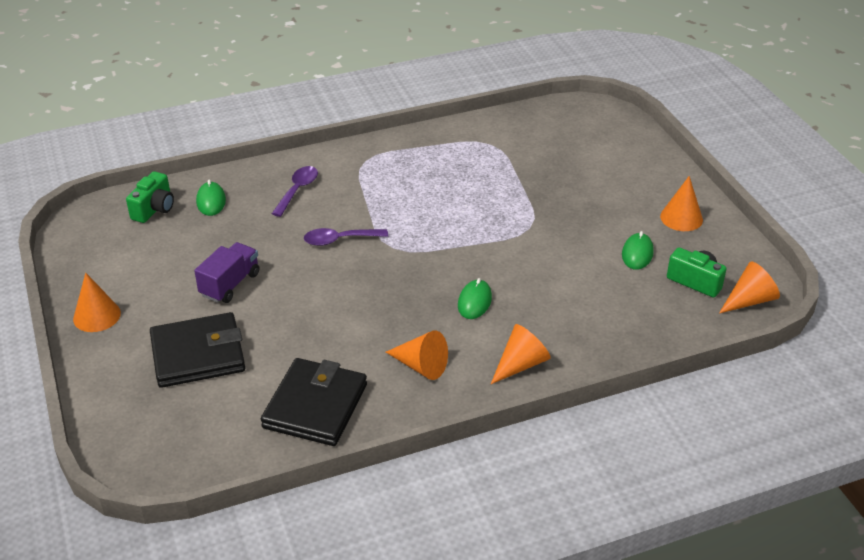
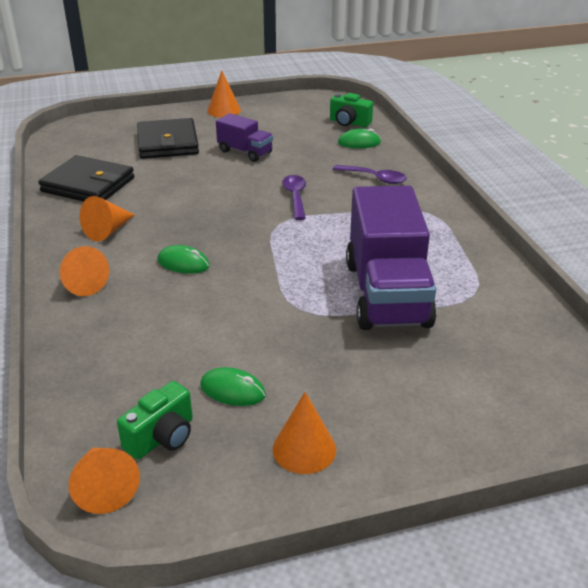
camera: 95 degrees right, 5 degrees down
(499, 184) = (387, 294): none -> purple truck

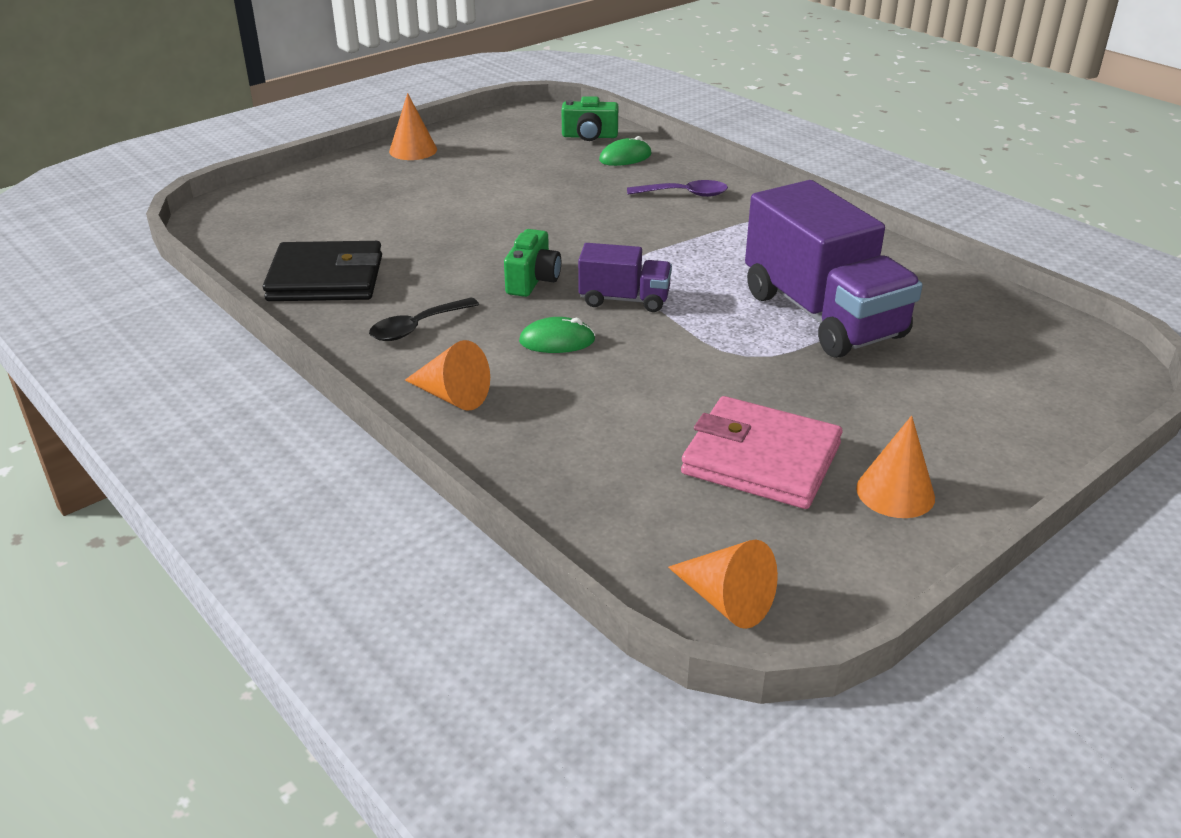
camera: 25 degrees left, 0 degrees up
(108, 231) = (417, 327): orange cone -> black spoon
(162, 437) = (734, 530): green camera -> green camera (533, 280)
(168, 143) = (380, 204): black wallet -> none
(232, 390) = (761, 459): green mouse -> pink wallet
(245, 152) = (496, 196): purple truck -> purple truck (624, 299)
(295, 197) = (613, 235): purple spoon -> none

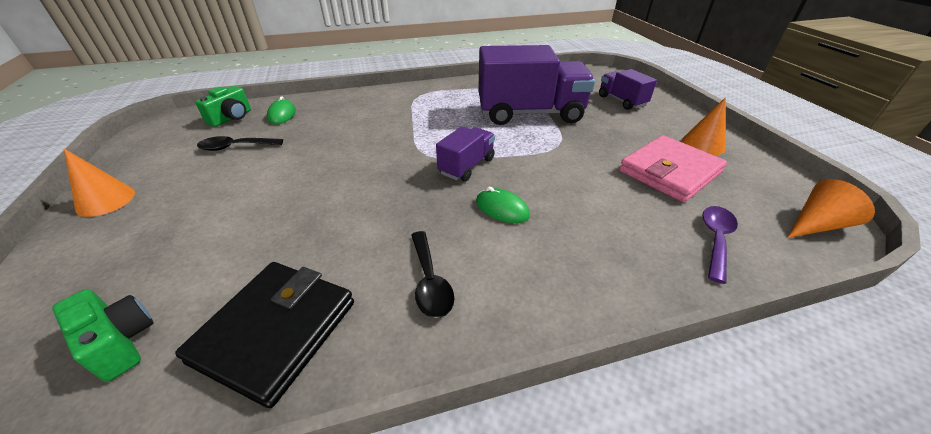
camera: 65 degrees left, 5 degrees up
(452, 396) = (556, 287): orange cone -> none
(533, 280) = (408, 196): green camera -> green camera (120, 342)
(537, 163) = (236, 147): none -> black spoon
(557, 341) = (502, 208): green mouse -> green mouse turned 75 degrees counterclockwise
(684, 194) = (357, 111): purple spoon -> purple spoon (715, 239)
(983, 395) = (621, 101): none -> purple truck

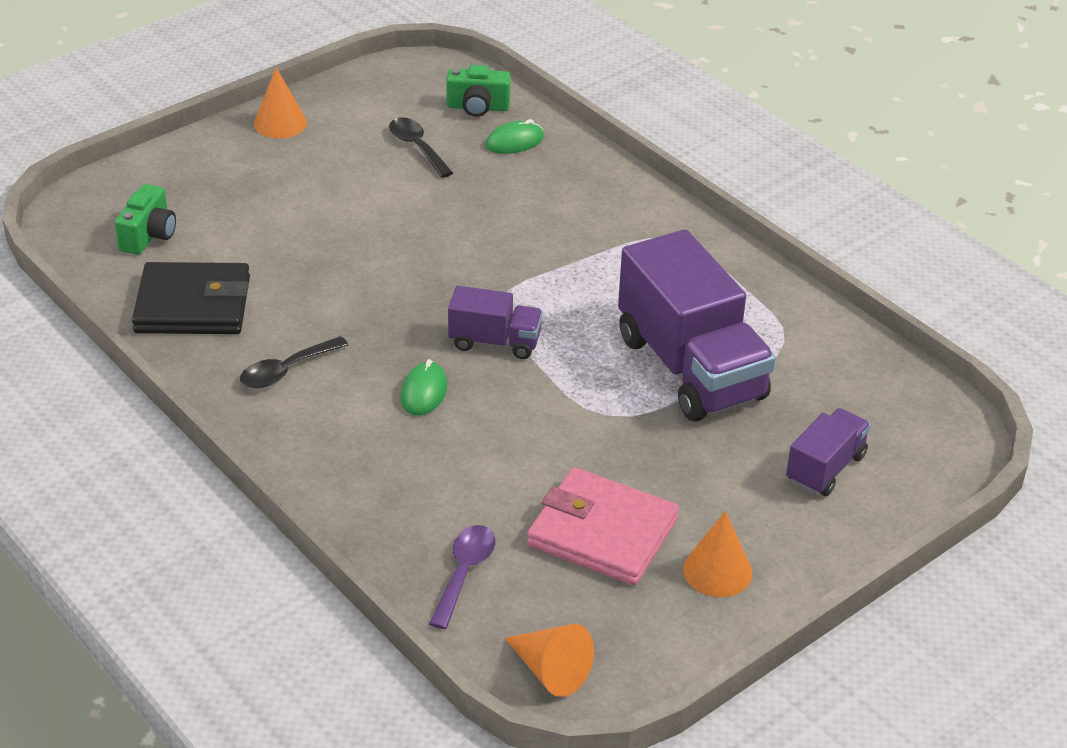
camera: 65 degrees right, 0 degrees up
(715, 239) = (464, 573): purple spoon -> purple spoon turned 75 degrees counterclockwise

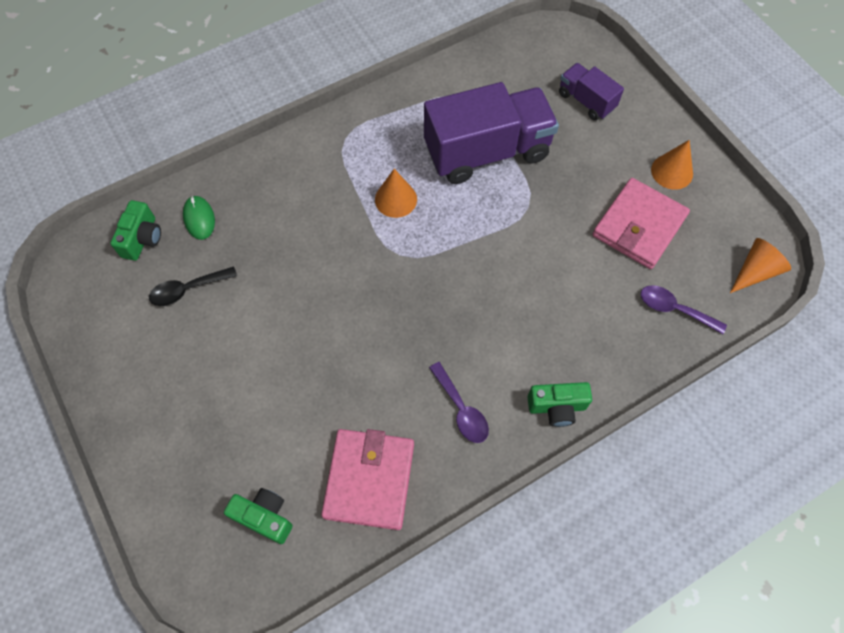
camera: 80 degrees left, 25 degrees up
(193, 305) = (369, 479): black wallet -> pink wallet
(280, 123) = (119, 396): orange cone -> orange cone (396, 199)
(286, 370) = (461, 409): black spoon -> purple spoon
(296, 455) = (557, 407): none -> green camera
(424, 392) = (495, 315): green mouse -> none
(495, 342) = (445, 263): purple truck -> none

